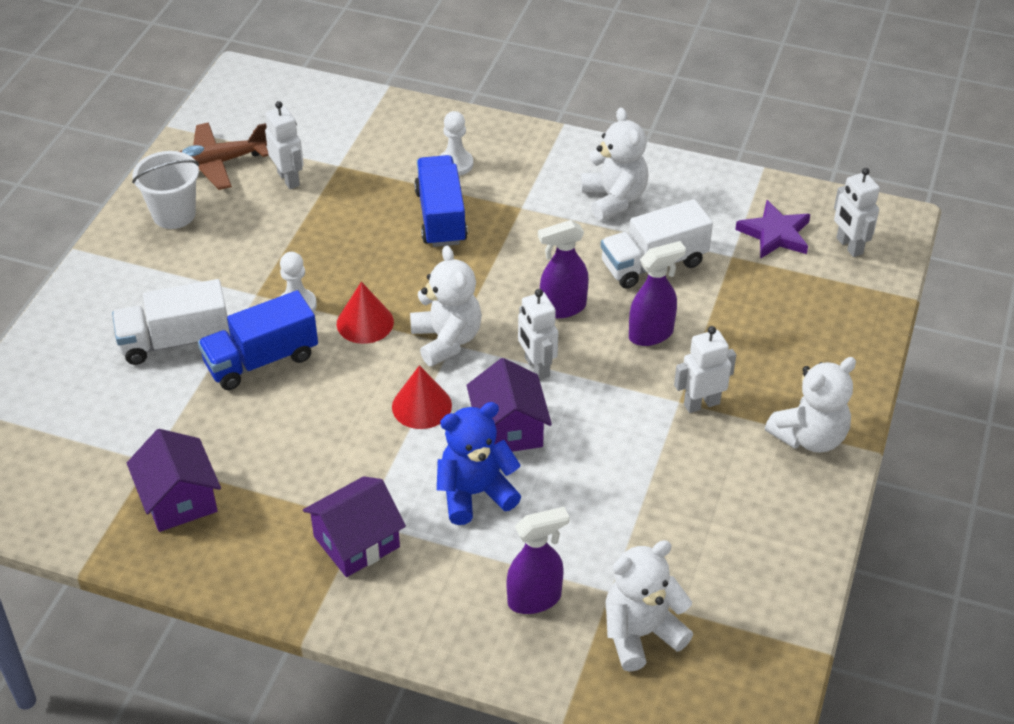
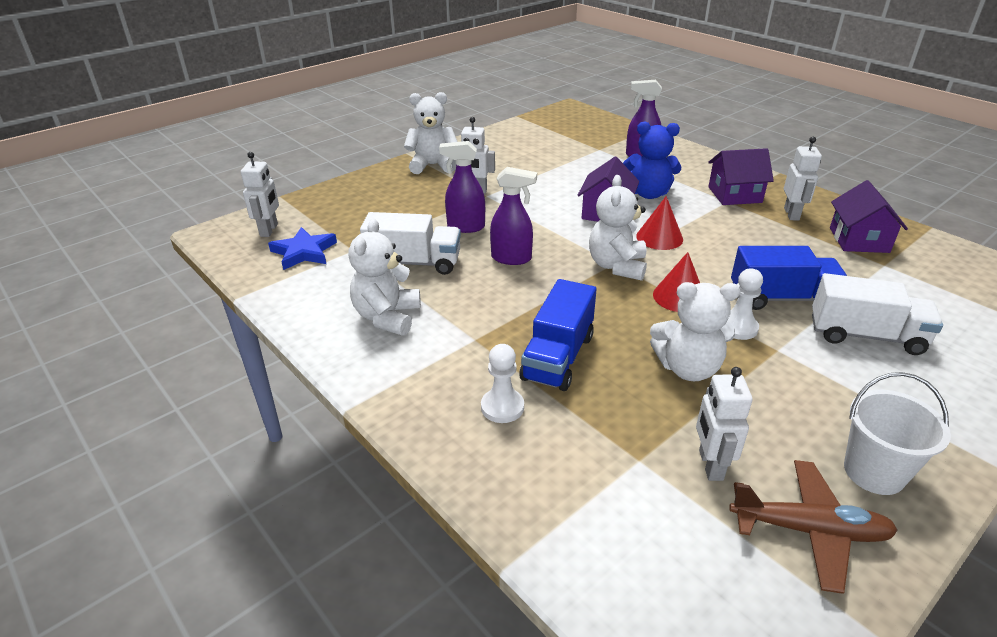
camera: 150 degrees left, 10 degrees down
(536, 367) = (561, 233): white robot -> white robot (792, 214)
(641, 633) = (596, 136): white teddy bear -> white teddy bear (688, 368)
(775, 234) = (304, 252): purple star -> blue star

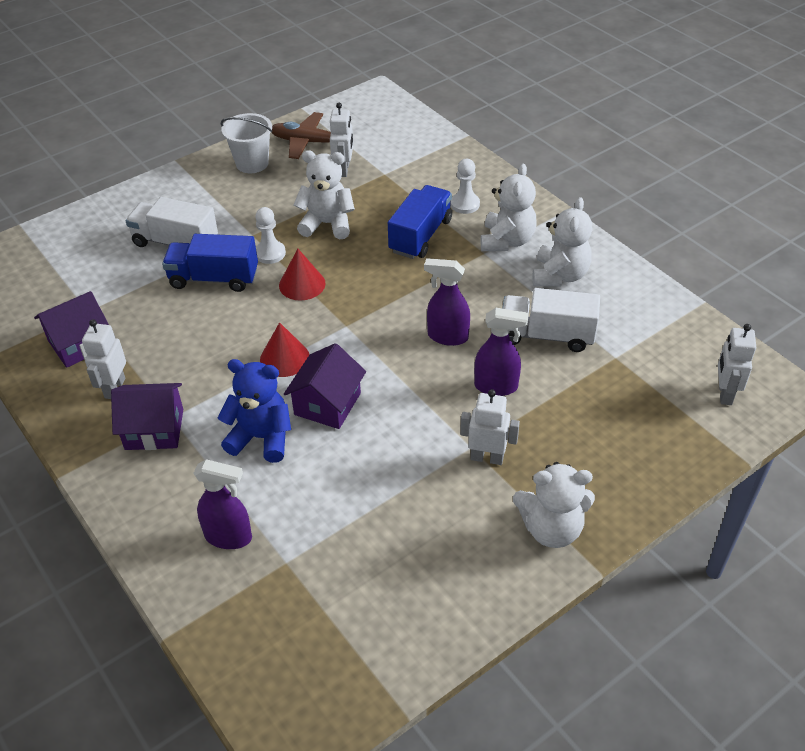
camera: 175 degrees left, 10 degrees up
(304, 252) = (667, 356): blue star -> none
(617, 266) = (344, 321): white teddy bear -> white teddy bear (507, 241)
(859, 240) = (79, 344): purple house -> purple house turned 45 degrees clockwise

